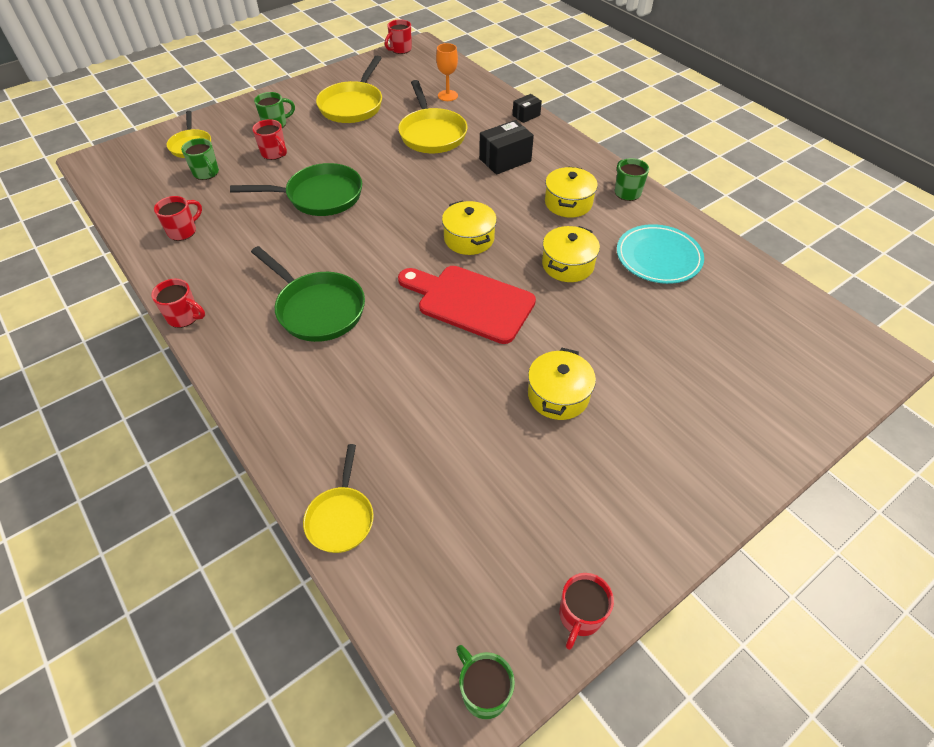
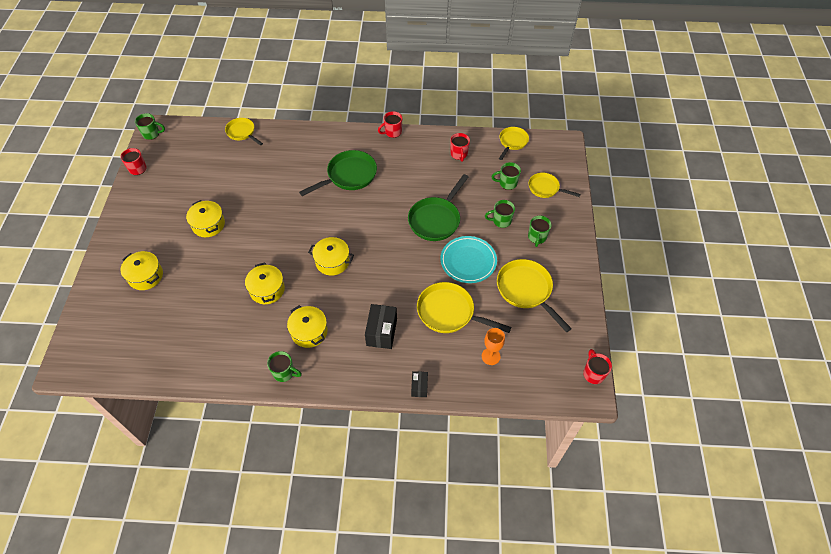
camera: 130 degrees right, 5 degrees up
(121, 199) = (512, 142): none -> yellow pan
(274, 153) = (501, 221): red mug -> green mug
(317, 309) = (349, 176): green pan -> green pan turned 150 degrees clockwise
(470, 302) = (290, 231): red cutting board -> none
(658, 257) = (224, 336): turquoise plate -> turquoise plate (468, 261)
(704, 393) = (145, 276): none -> yellow pot

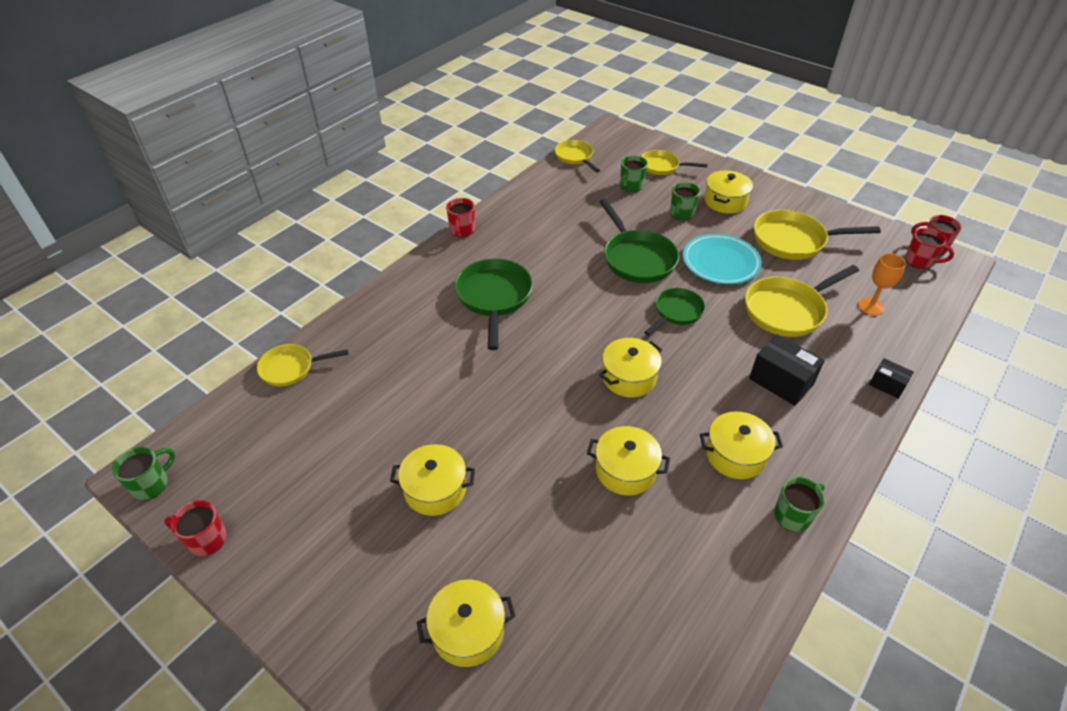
camera: 55 degrees left, 10 degrees down
(402, 259) = (676, 312): none -> green pan
(459, 154) = (554, 198): red mug -> red mug (919, 261)
(537, 237) = (725, 201): green mug -> yellow pot
(545, 188) = (662, 166): yellow pan -> yellow pan turned 45 degrees clockwise

